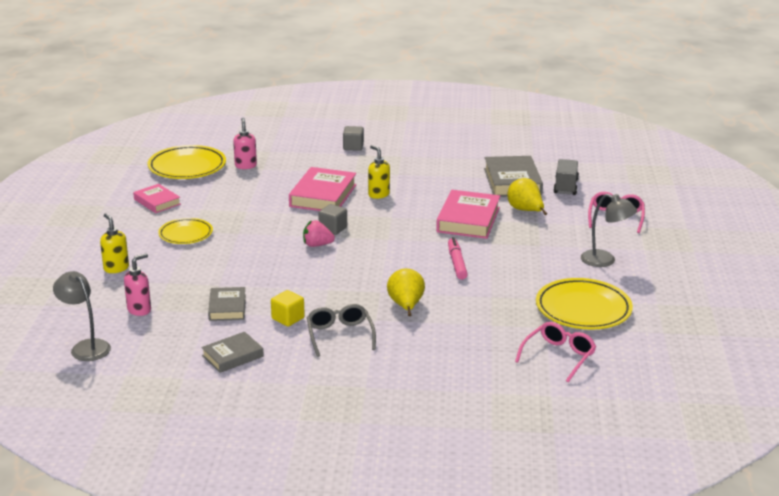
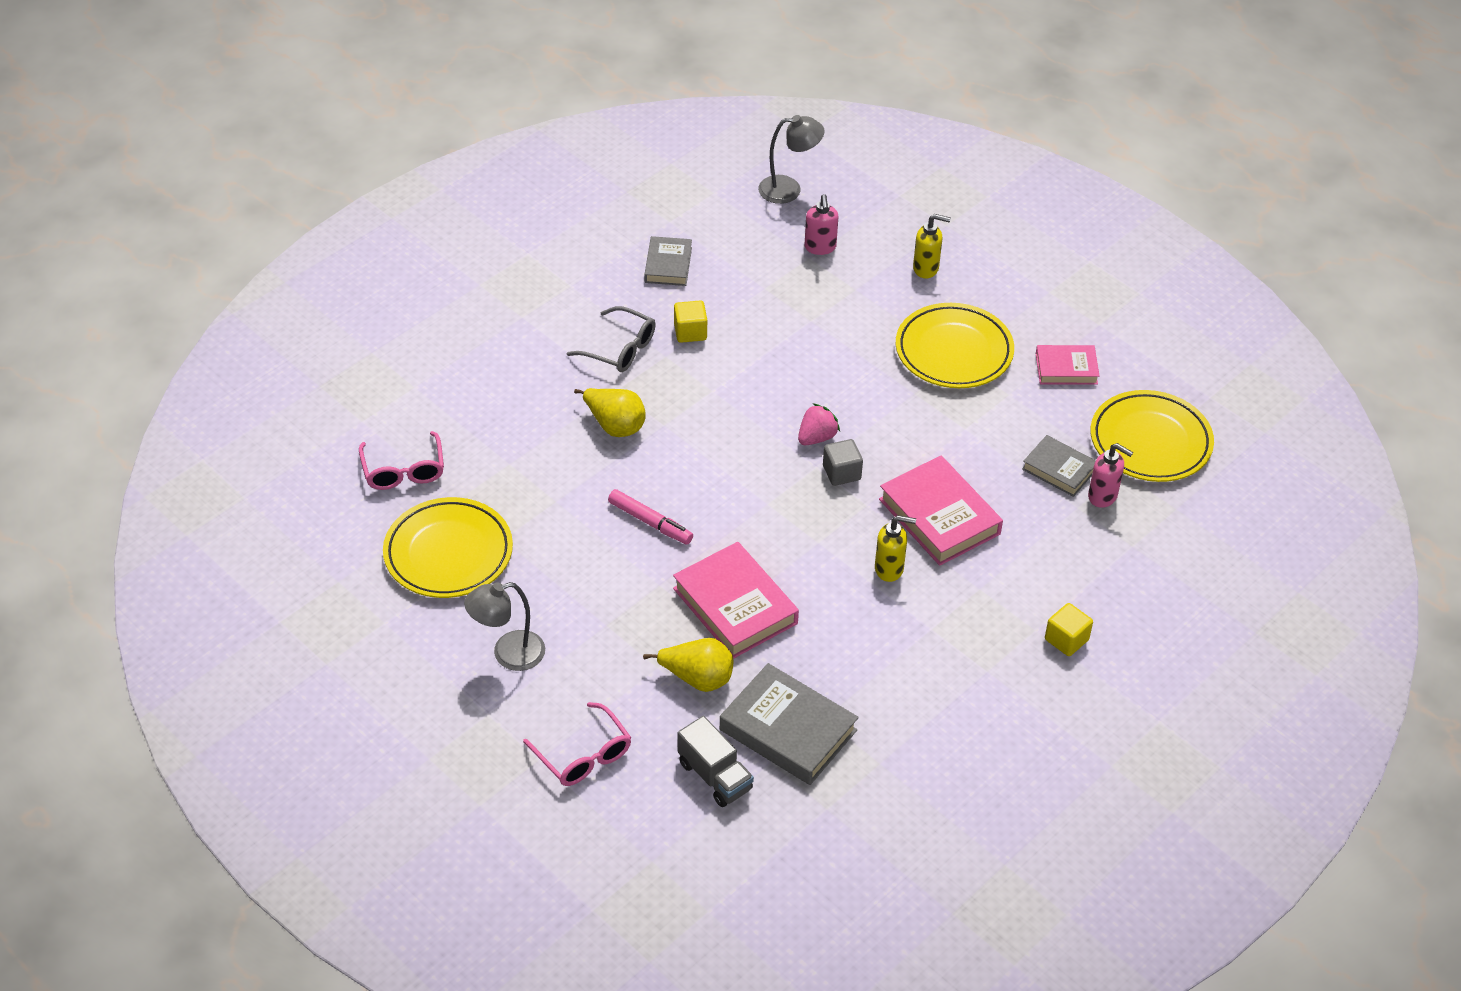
camera: 130 degrees right, 20 degrees up
(186, 234) = (953, 351): yellow plate -> yellow plate, size x1.61
(227, 307) = (758, 304): grey book -> grey book (1059, 469)
(353, 147) = (1066, 640): grey cube -> yellow cube

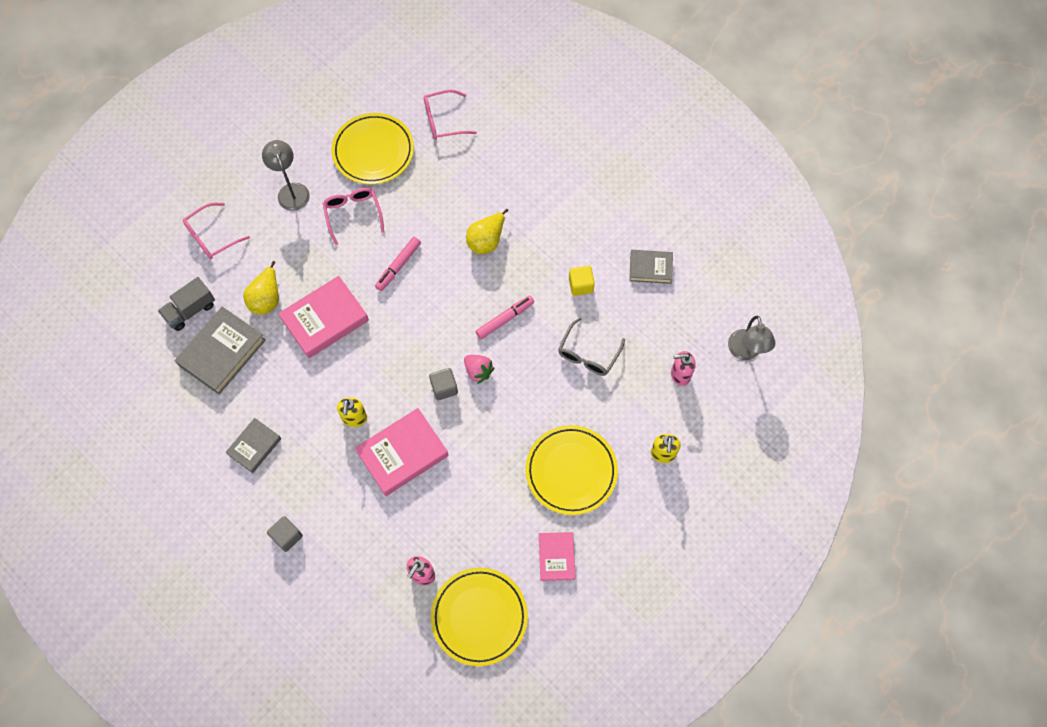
camera: 90 degrees right, 20 degrees up
(558, 576) = (353, 214): none -> pink glasses
(620, 349) = (561, 240): grey glasses -> grey glasses (588, 354)
(739, 409) = (505, 319): none -> pink marker
(1059, 469) = (449, 543): grey book -> grey book (254, 446)
(1066, 640) = (287, 536): yellow cube -> grey cube

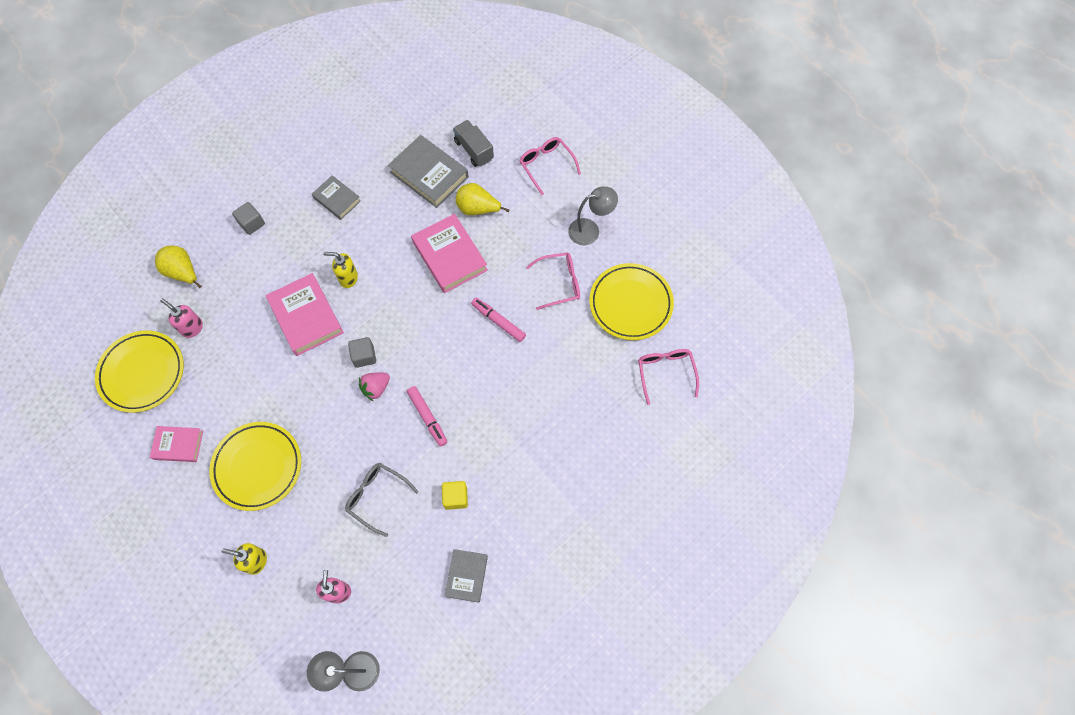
camera: 95 degrees right, 0 degrees up
(486, 240) = (518, 406): yellow pear -> yellow pear (183, 272)

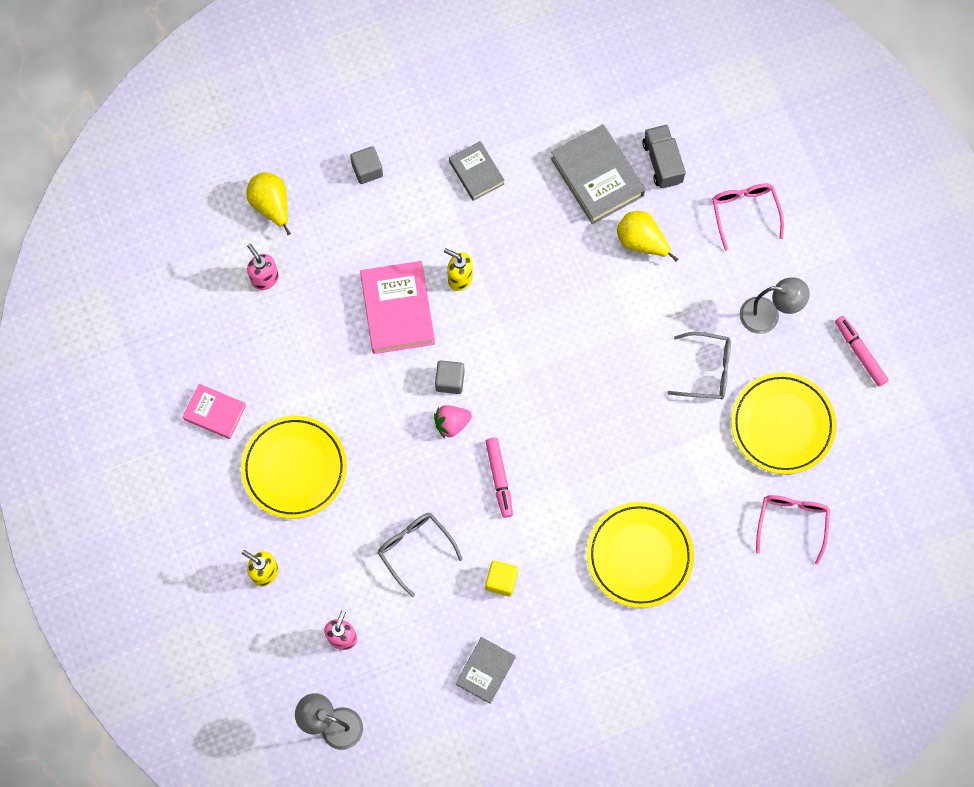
camera: 20 degrees right, 5 degrees up
(142, 373) = (196, 314): yellow plate -> yellow plate (639, 556)
(450, 256) = (587, 291): pink book -> none
(498, 321) = (618, 392): pink marker -> pink marker (860, 353)
(559, 283) = (707, 370): pink glasses -> grey glasses

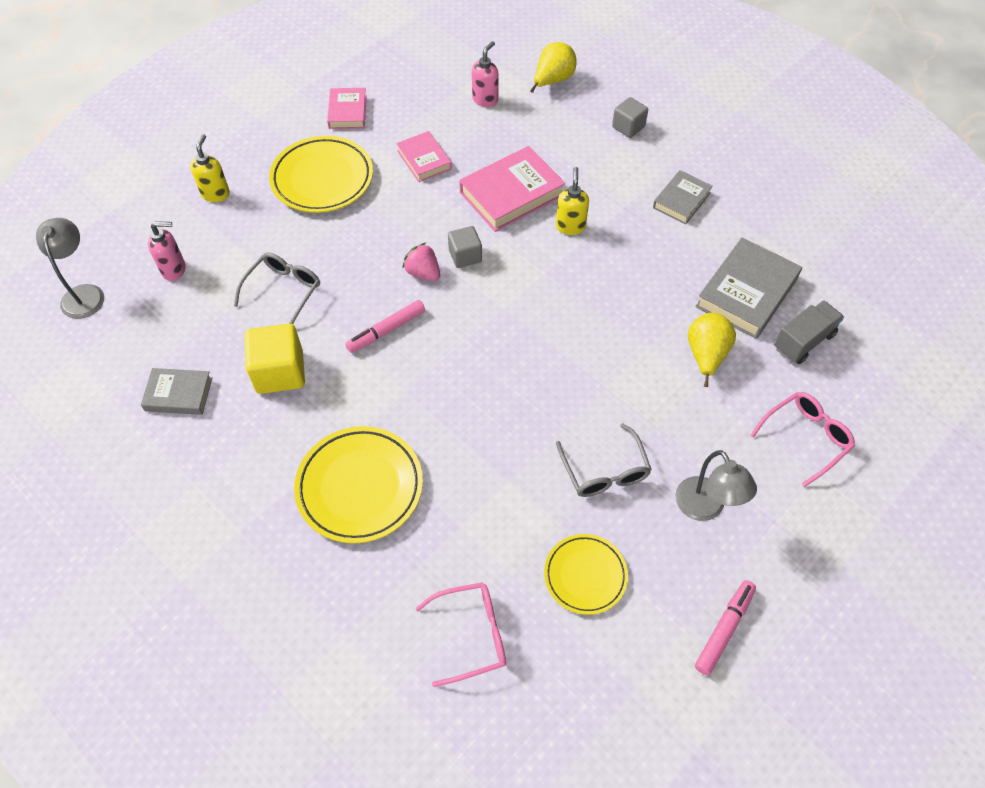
camera: 65 degrees right, 15 degrees down
(316, 368) = (424, 160): none -> pink book
(501, 581) = (280, 372): yellow cube -> yellow cube, size x1.63
(782, 425) = (585, 575): yellow plate -> yellow plate, size x0.62

